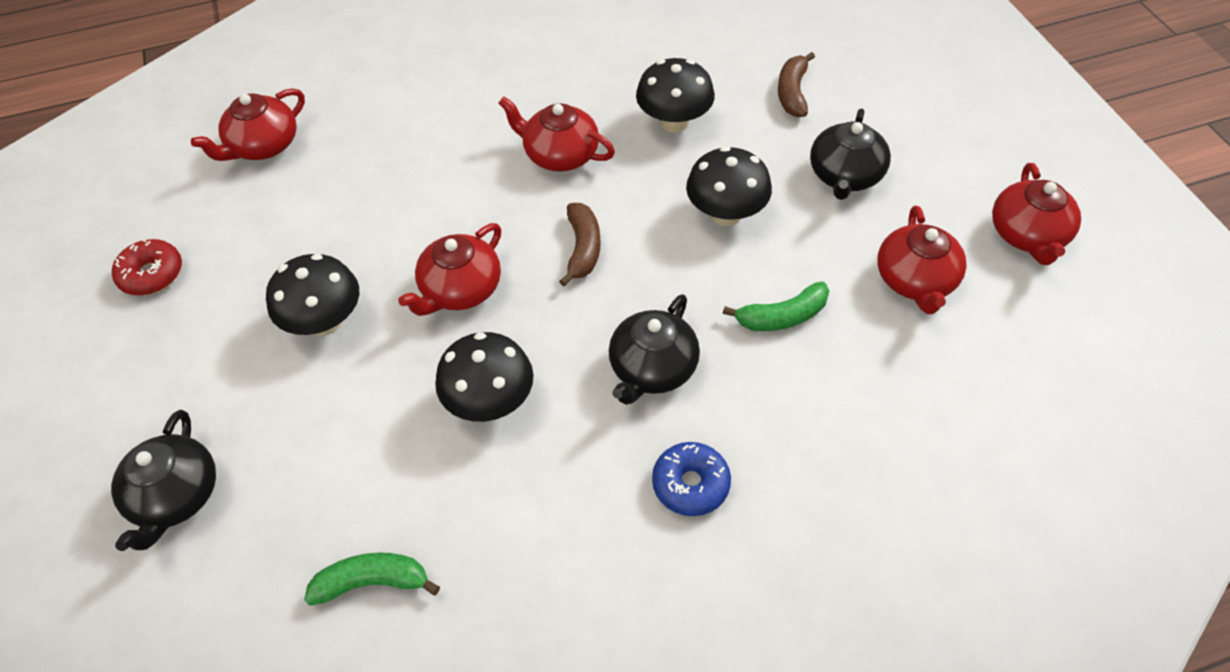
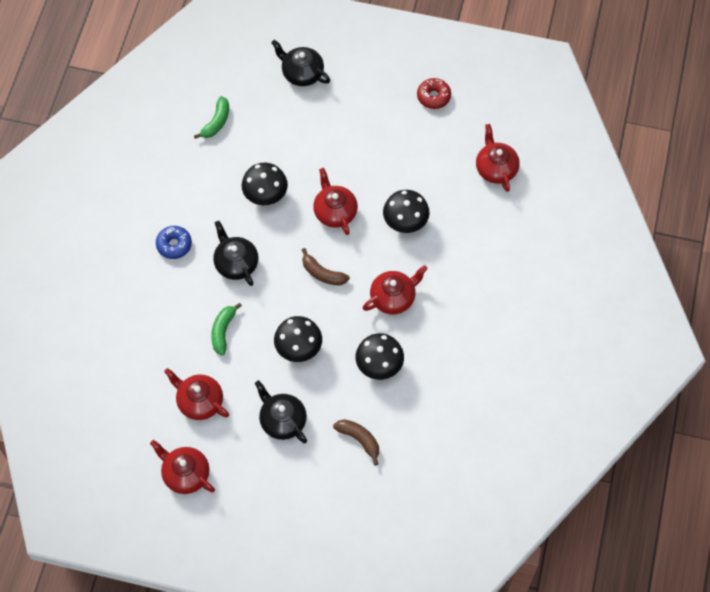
camera: 120 degrees right, 10 degrees up
(325, 322) = (355, 152): black mushroom -> black mushroom (405, 222)

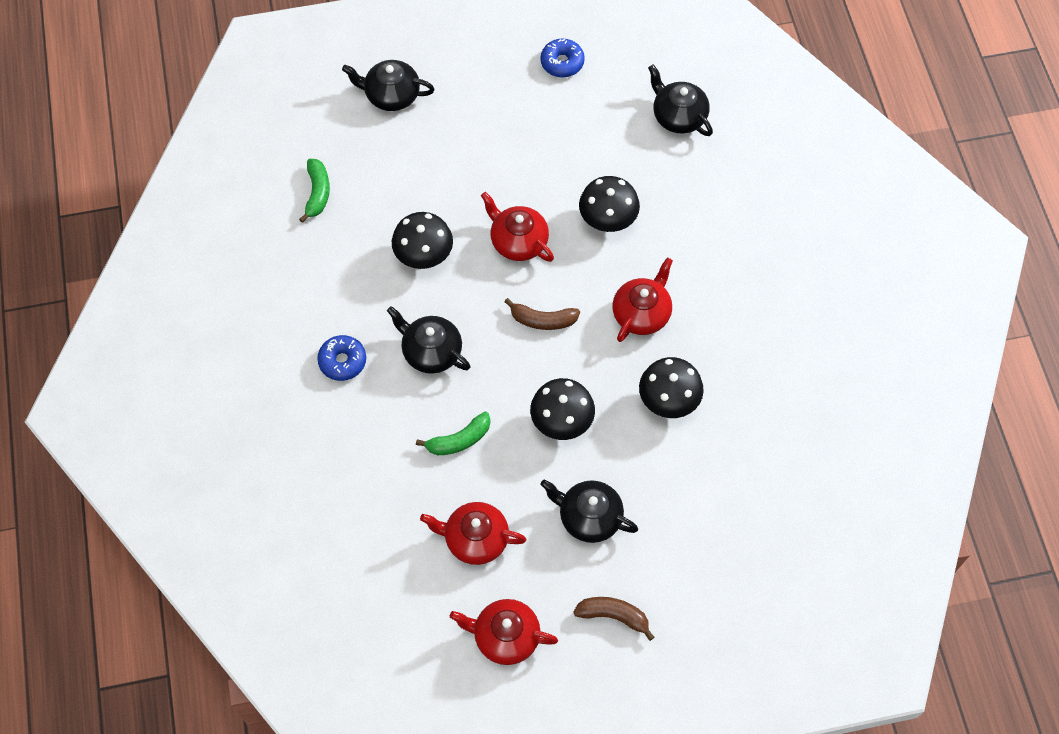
camera: 25 degrees left, 0 degrees up
(223, 331) = (459, 440): green banana -> green banana turned 105 degrees counterclockwise
(359, 440) = (693, 499): brown banana -> brown banana (613, 616)
(433, 97) = (562, 62): red donut -> blue donut
(496, 168) = (678, 116): red teapot -> black teapot

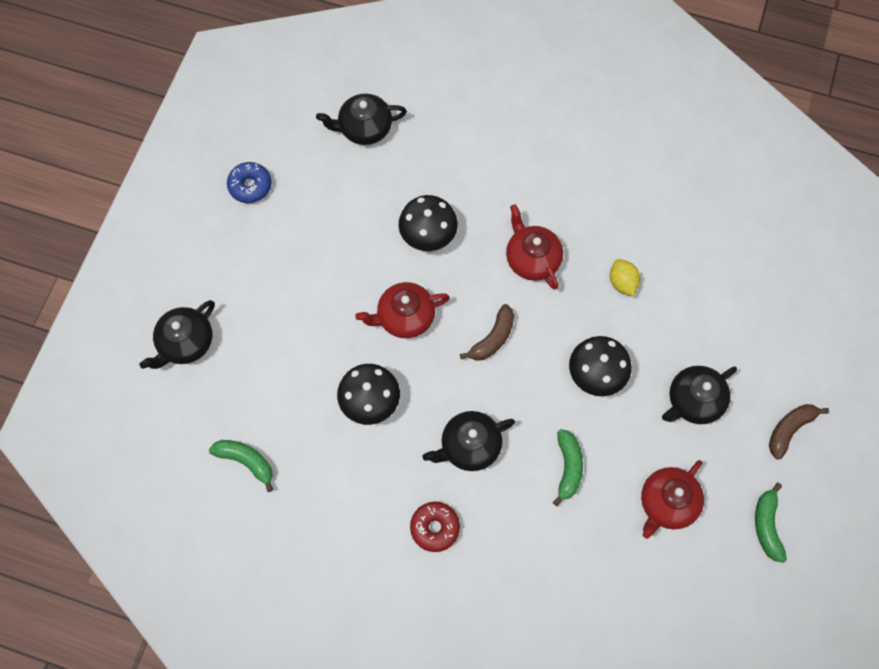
camera: 60 degrees left, 5 degrees up
(342, 361) = (435, 528): blue donut -> red donut
(505, 636) = (767, 525): red teapot -> green banana
(668, 400) = (622, 283): black mushroom -> yellow lemon

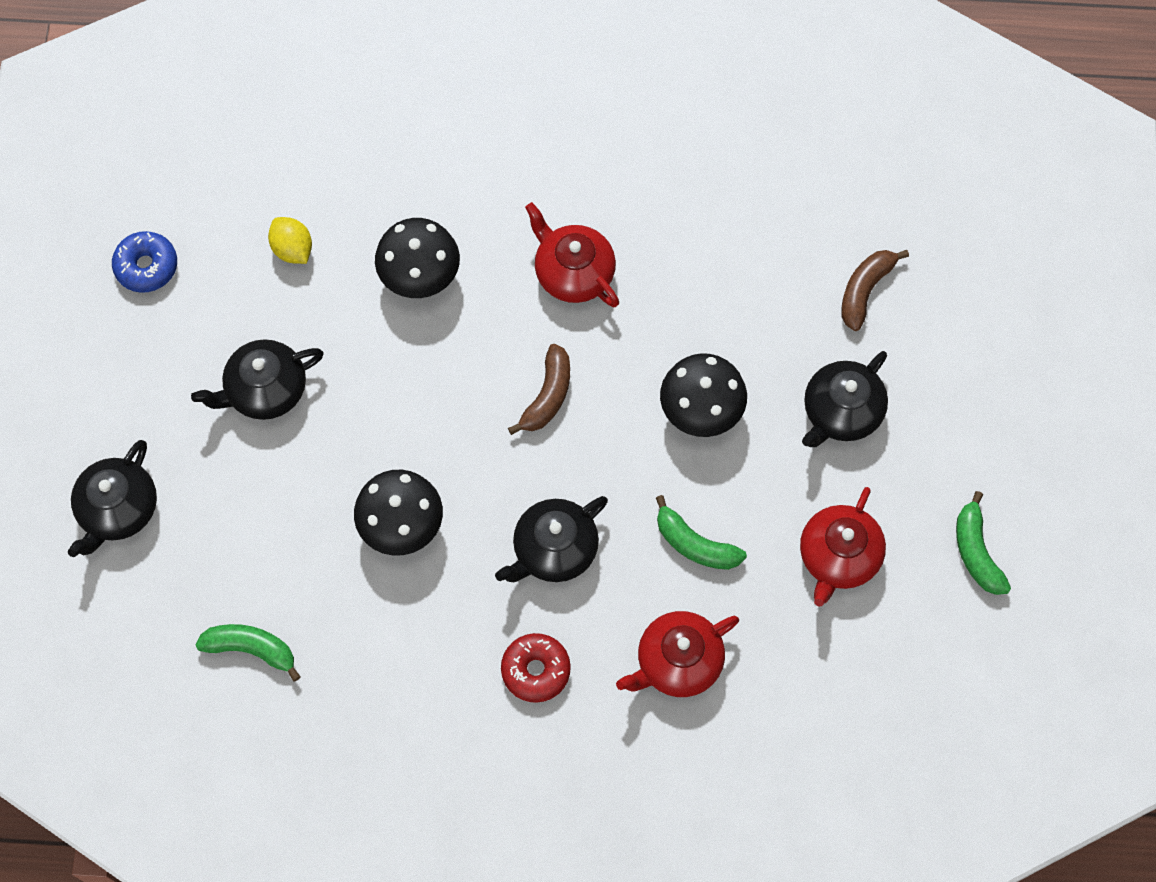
camera: 15 degrees left, 0 degrees up
(364, 128) = (287, 145): black teapot -> black teapot (265, 390)
(404, 317) = (417, 397): red teapot -> red teapot (677, 662)
(568, 468) = (694, 544): green banana -> green banana turned 135 degrees clockwise
(622, 283) = (705, 275): yellow lemon -> yellow lemon (292, 249)
(789, 429) = (977, 417): brown banana -> brown banana (865, 290)

